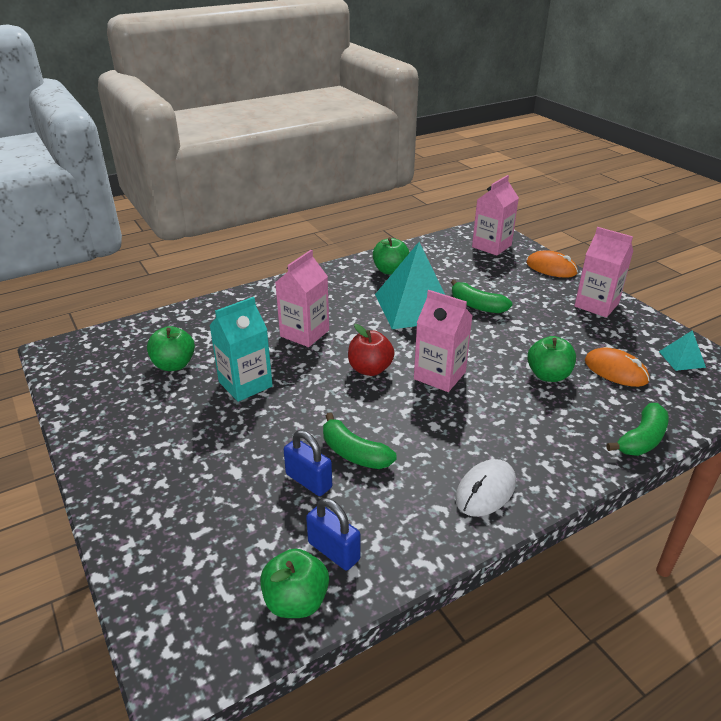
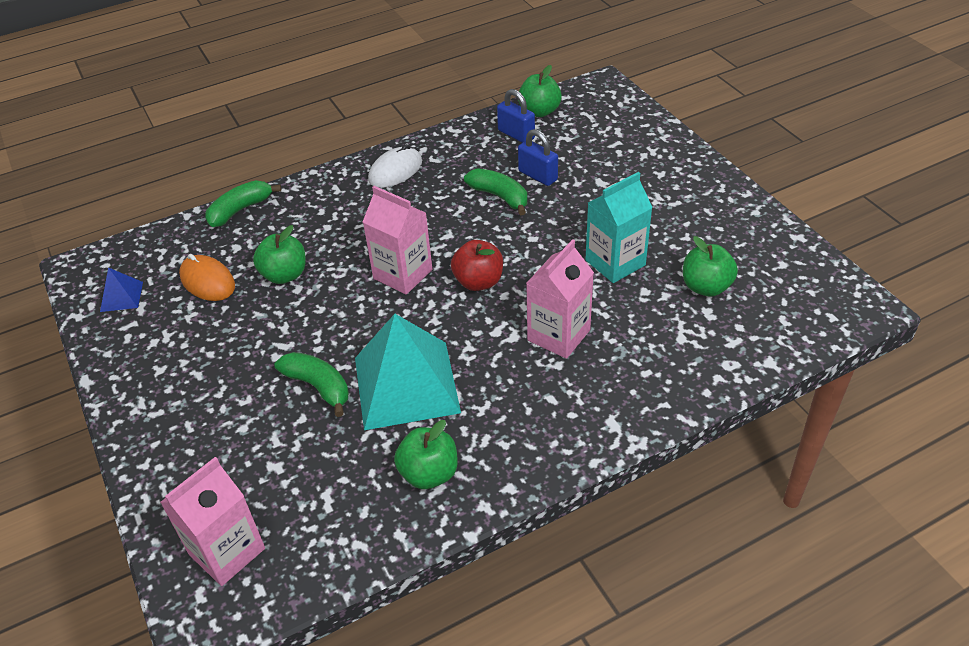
camera: 175 degrees left, 10 degrees up
(551, 268) = (159, 478): orange mouse -> none
(596, 305) = (151, 387): pink carton -> none
(682, 359) = (121, 296): turquoise pyramid -> blue pyramid

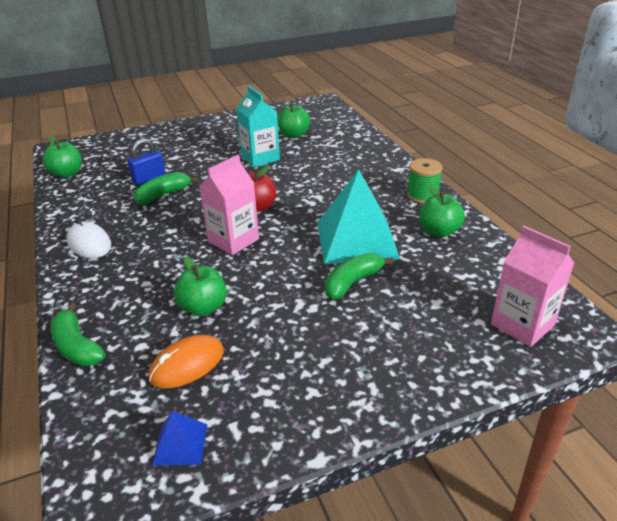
camera: 85 degrees left, 10 degrees down
(516, 134) = (89, 185): blue padlock -> none
(529, 455) = (422, 196): none -> green spool
(558, 335) = (321, 180): pink carton -> none

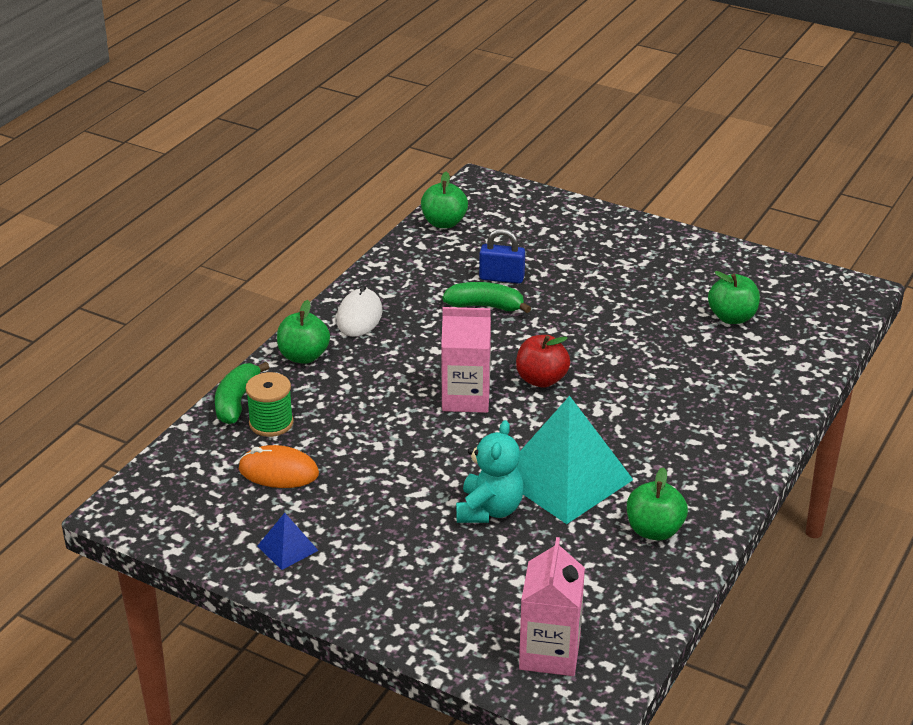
camera: 50 degrees right, 0 degrees up
(180, 444) = (202, 517): blue pyramid -> blue pyramid (287, 548)
(203, 307) = (352, 439): green apple -> green apple (304, 356)
(260, 158) = (642, 324): turquoise carton -> none
(352, 282) = (489, 510): green banana -> turquoise teddy bear
(422, 196) = (718, 486): green spool -> green spool (271, 423)

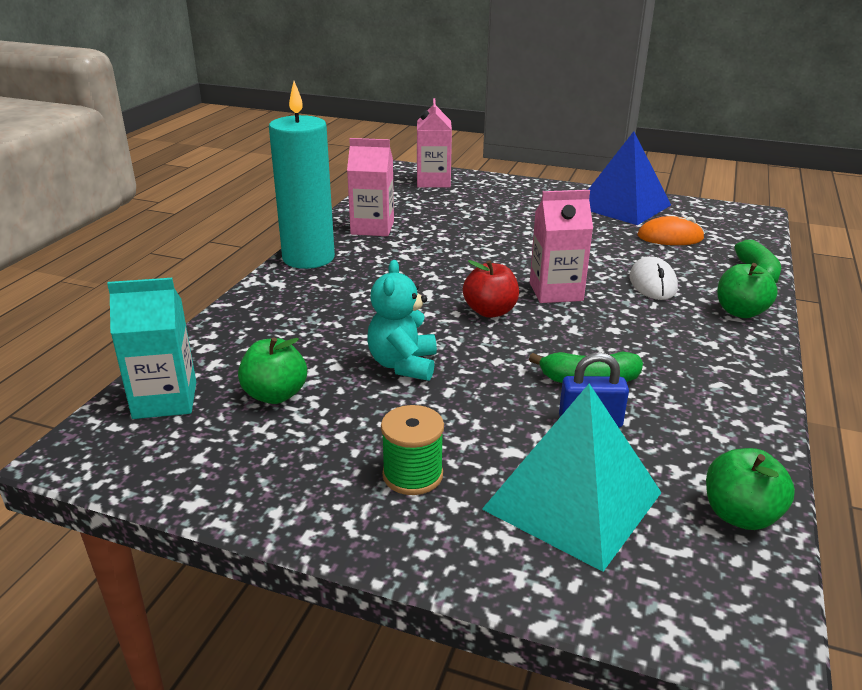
camera: 170 degrees right, 5 degrees down
(271, 423) = (710, 263): green spool -> green spool (412, 475)
(287, 548) = (623, 206): blue pyramid -> blue pyramid, size x2.29
(359, 316) = (725, 355): white mouse -> white mouse (652, 283)
(489, 510) = (497, 229): turquoise teddy bear -> turquoise teddy bear (403, 365)
(564, 478) = (446, 248): turquoise pyramid -> turquoise pyramid (573, 500)
(654, 530) = (372, 228): green apple -> pink carton
(731, 477) = (308, 258): none -> turquoise candle
(816, 321) = (165, 400): none -> turquoise carton

